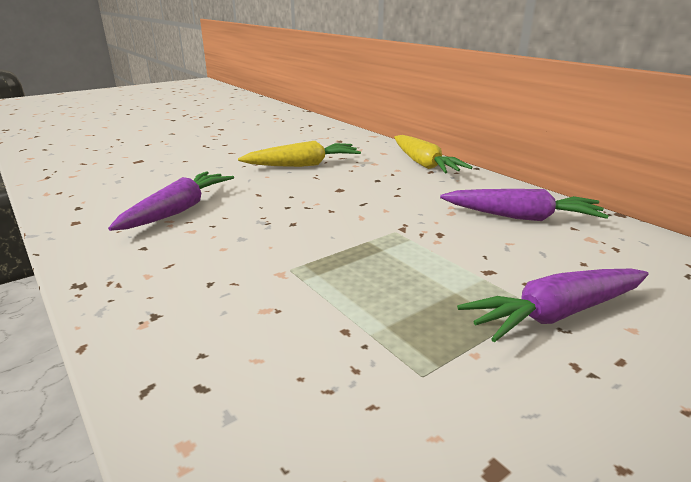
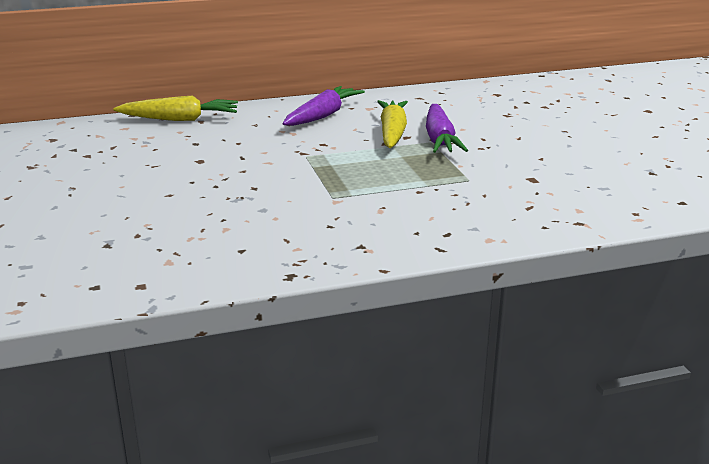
camera: 70 degrees left, 0 degrees up
(178, 210) = (169, 232): purple carrot -> none
(303, 165) = (111, 166): yellow carrot -> yellow carrot (392, 133)

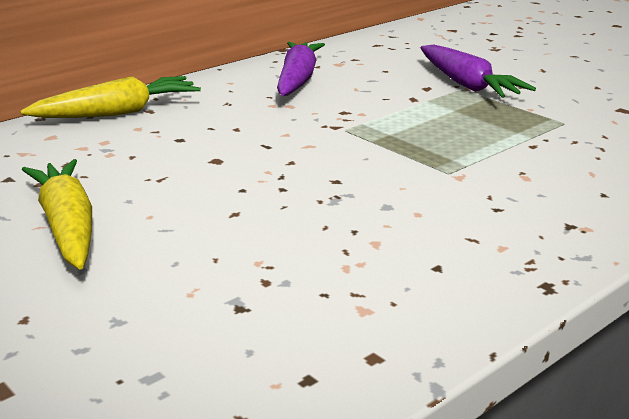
camera: 25 degrees left, 0 degrees up
(392, 133) = (405, 86): yellow carrot -> yellow carrot (67, 226)

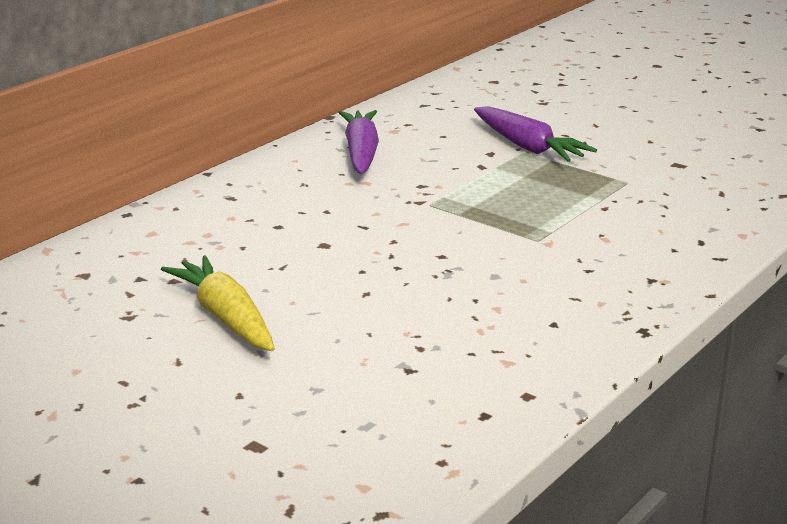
camera: 10 degrees left, 0 degrees up
(118, 113) = (202, 202): yellow carrot -> none

